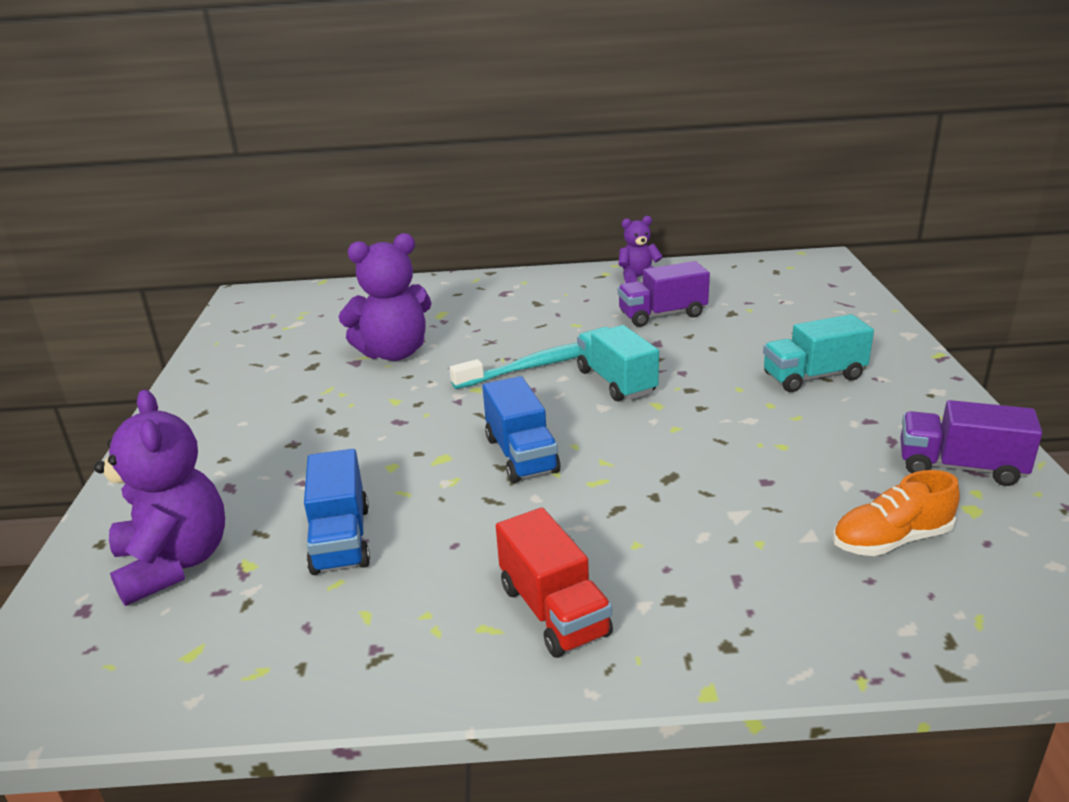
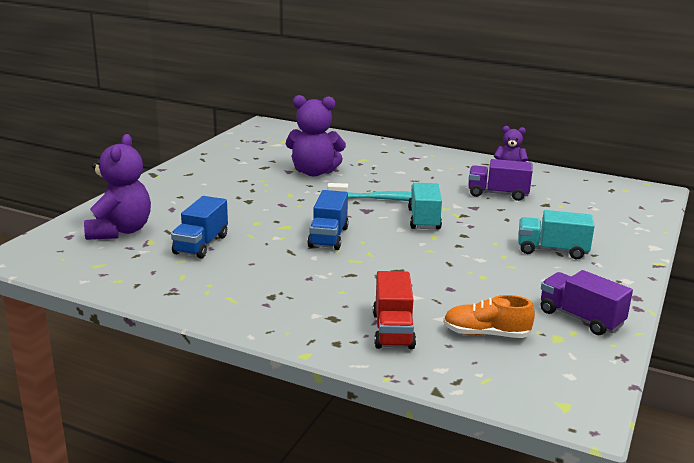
camera: 25 degrees right, 5 degrees down
(553, 611) = (269, 302): red truck -> red truck (393, 331)

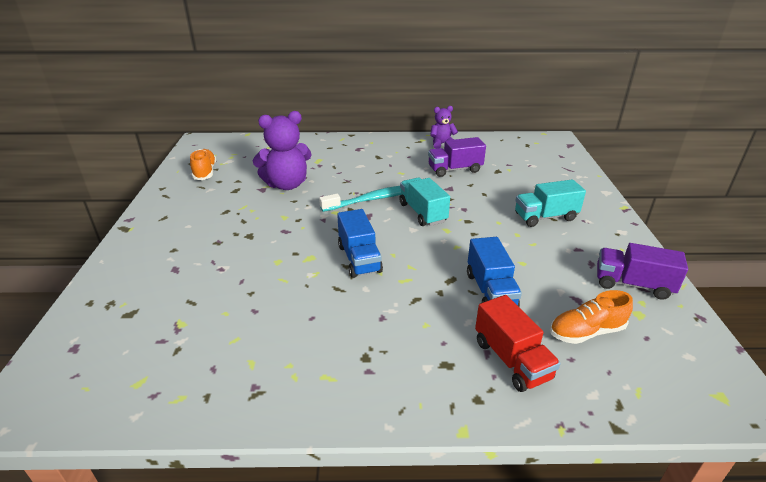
camera: 25 degrees left, 10 degrees up
(120, 231) = (135, 319): purple teddy bear -> none
(201, 244) = (241, 309): blue truck -> blue truck (490, 291)
(249, 149) = (205, 172): none -> orange shoe

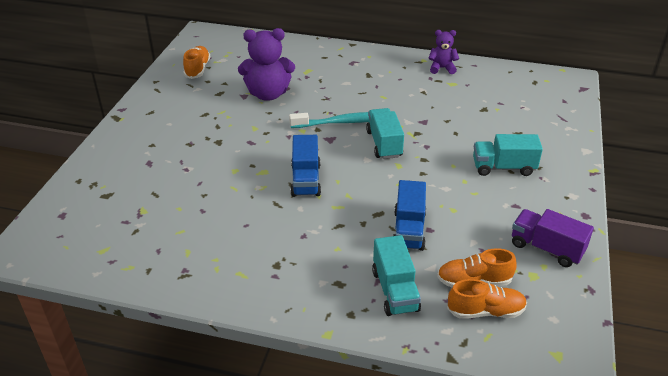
camera: 15 degrees right, 5 degrees up
(455, 169) = (440, 101): purple truck -> none
(511, 360) = (395, 290): red truck -> turquoise truck
(618, 363) = (485, 311): none -> orange shoe

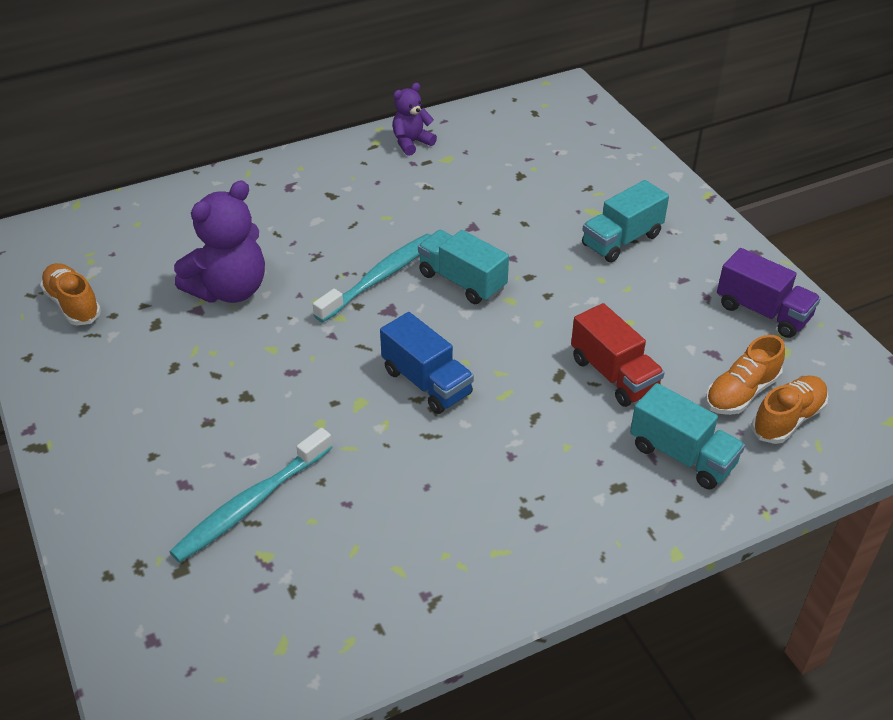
camera: 40 degrees left, 5 degrees up
(164, 186) = (251, 504): none -> turquoise toothbrush
(408, 230) = (613, 375): blue truck -> red truck
(546, 248) = (762, 312): purple truck -> purple truck turned 135 degrees counterclockwise

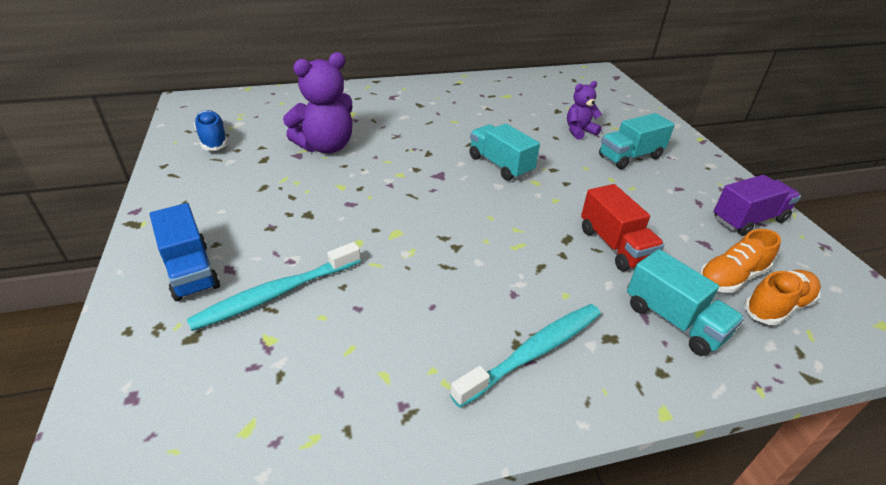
camera: 10 degrees right, 5 degrees down
(73, 304) = (213, 140): orange shoe -> blue shoe
(379, 278) = (438, 154): turquoise toothbrush -> turquoise toothbrush (533, 352)
(411, 143) = (484, 85): purple teddy bear -> purple teddy bear (579, 131)
(426, 382) = (454, 227): blue truck -> blue truck (191, 271)
(762, 312) = (748, 220): purple truck -> purple truck turned 75 degrees counterclockwise

